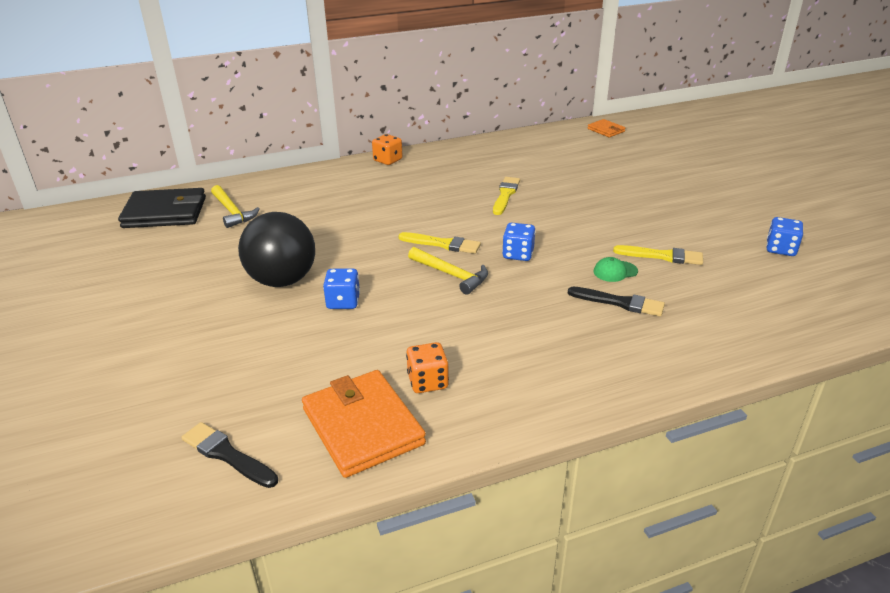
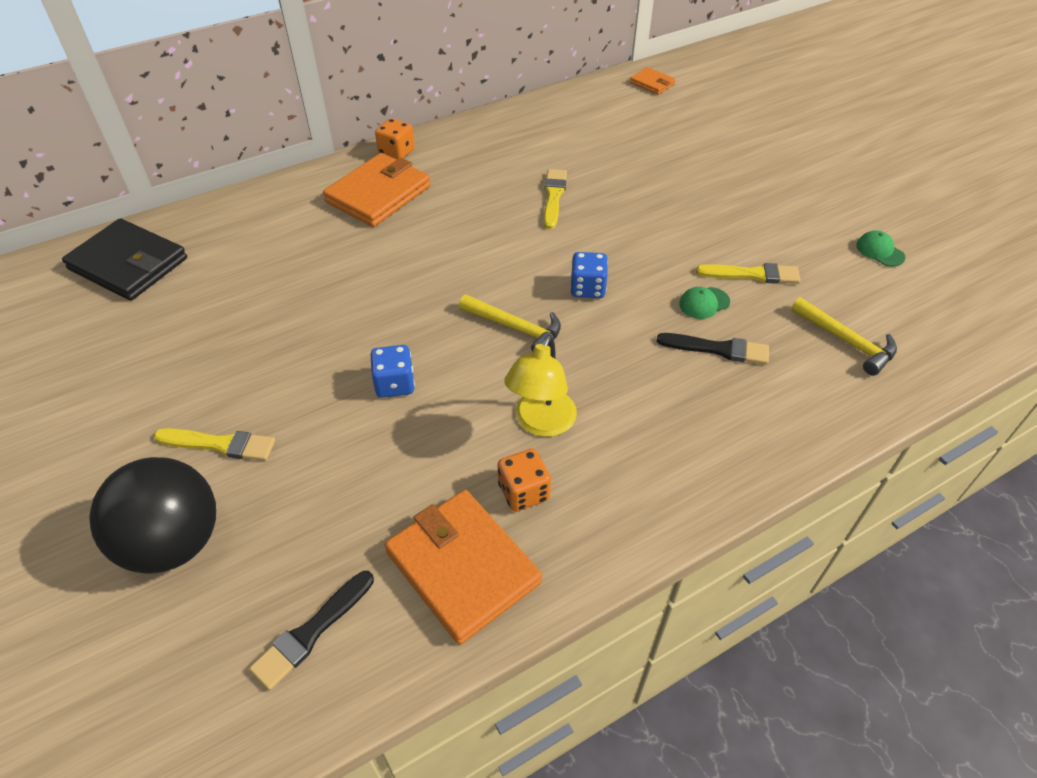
camera: 10 degrees left, 15 degrees up
(165, 212) = (128, 264): black wallet -> black wallet turned 45 degrees clockwise
(227, 455) = (311, 632): black brush -> black brush turned 75 degrees counterclockwise
(232, 212) = (218, 254): yellow hammer -> yellow hammer (846, 341)
(282, 280) = (311, 359): black ball -> black ball (174, 542)
(366, 184) = (378, 194): none -> orange wallet
(442, 244) = (495, 281): yellow brush -> yellow brush (220, 444)
(455, 338) = (541, 423): none -> yellow lamp
(780, 249) = (880, 251): blue dice -> green cap

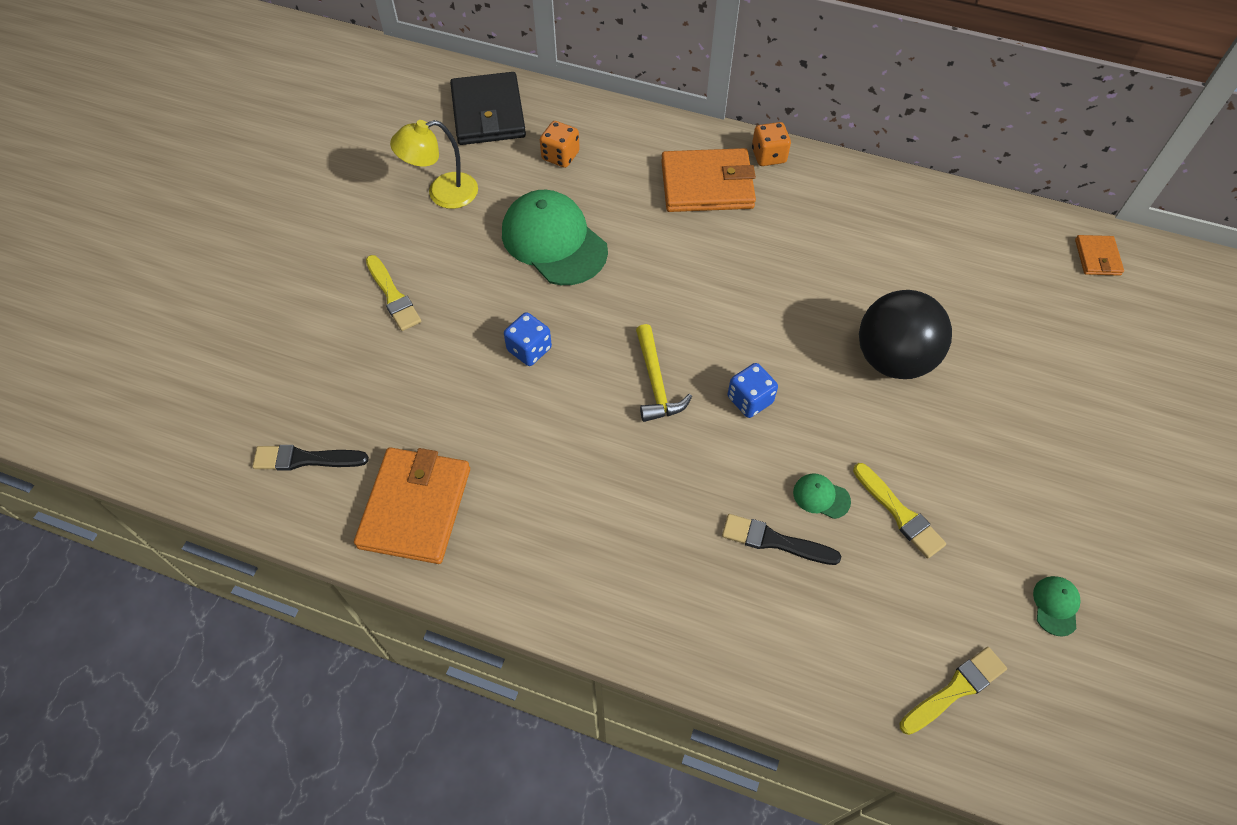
camera: 50 degrees right, 10 degrees up
(174, 542) = (307, 336): black ball -> black ball (893, 359)
(312, 304) = (554, 241): none -> green cap
(523, 492) = (506, 500): orange dice -> orange dice (560, 156)
(541, 423) = (577, 467): yellow lamp -> yellow lamp (442, 193)
(553, 197) = (836, 298): yellow brush -> yellow brush (955, 690)
(718, 349) = (775, 541): black brush -> black brush turned 135 degrees clockwise
(846, 341) = (888, 640): yellow hammer -> none

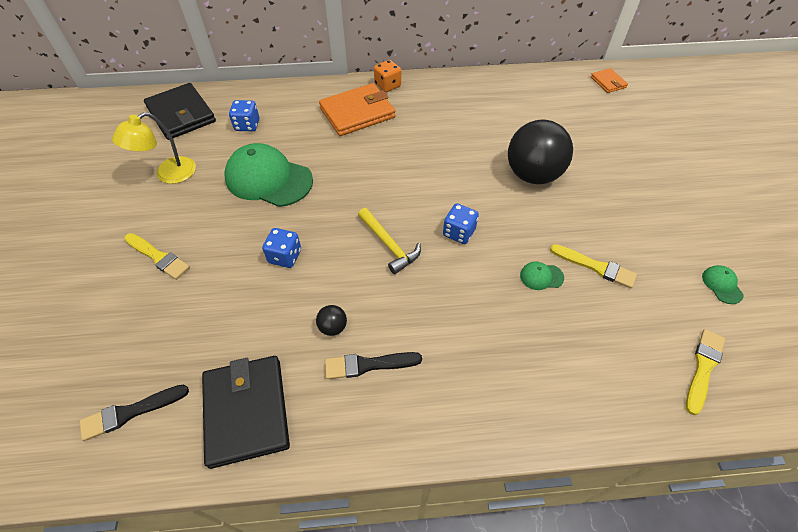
camera: 25 degrees left, 5 degrees down
(415, 507) = (246, 411): orange wallet -> black wallet
(544, 455) = (333, 327): none -> black ball
(560, 156) = (247, 125): orange dice -> blue dice
(775, 541) = (529, 319): black brush -> black brush (368, 365)

